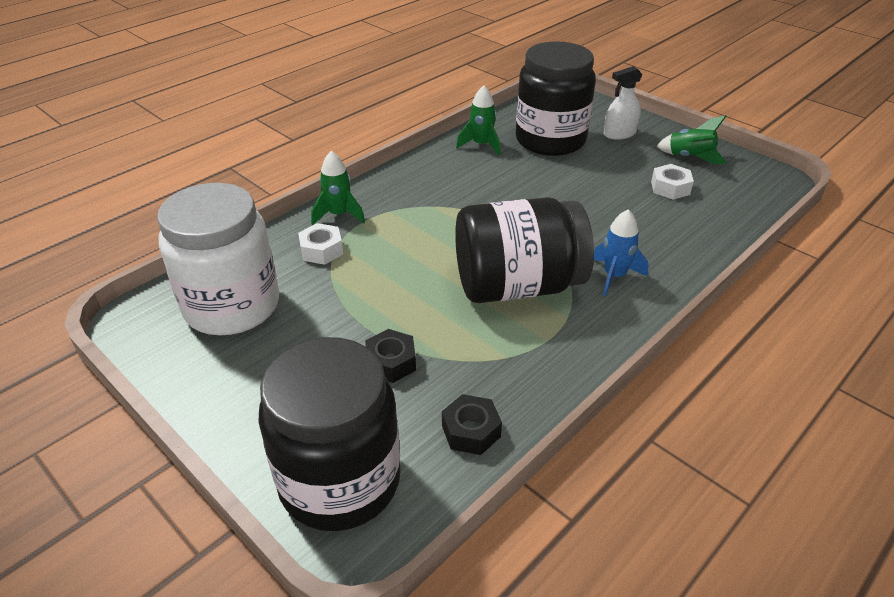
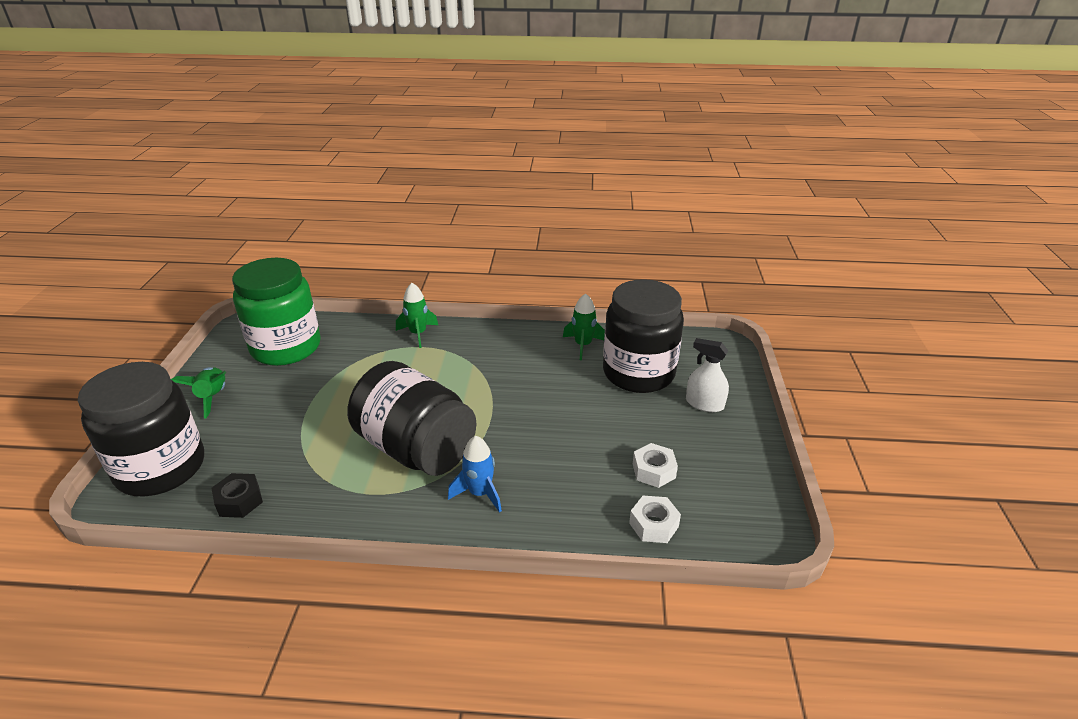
camera: 50 degrees right, 5 degrees down
(232, 306) = (286, 347): white jar -> green jar
(321, 250) = (372, 348): white nut -> white nut (654, 525)
(391, 362) = (282, 433): black nut -> none
(690, 157) = (725, 462): green rocket -> green rocket (213, 397)

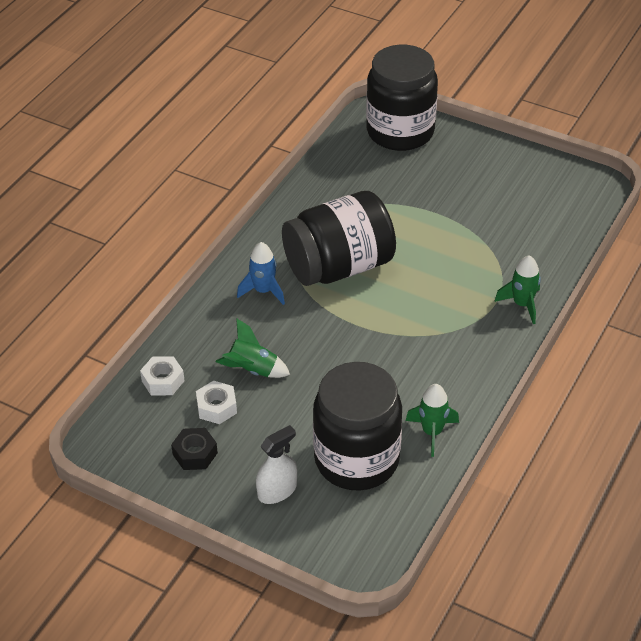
camera: 115 degrees right, 10 degrees up
(213, 397) = (480, 160): green rocket -> green rocket (252, 370)
(239, 501) = (338, 167): black nut -> black nut (195, 454)
(286, 347) = (541, 208): green jar -> none

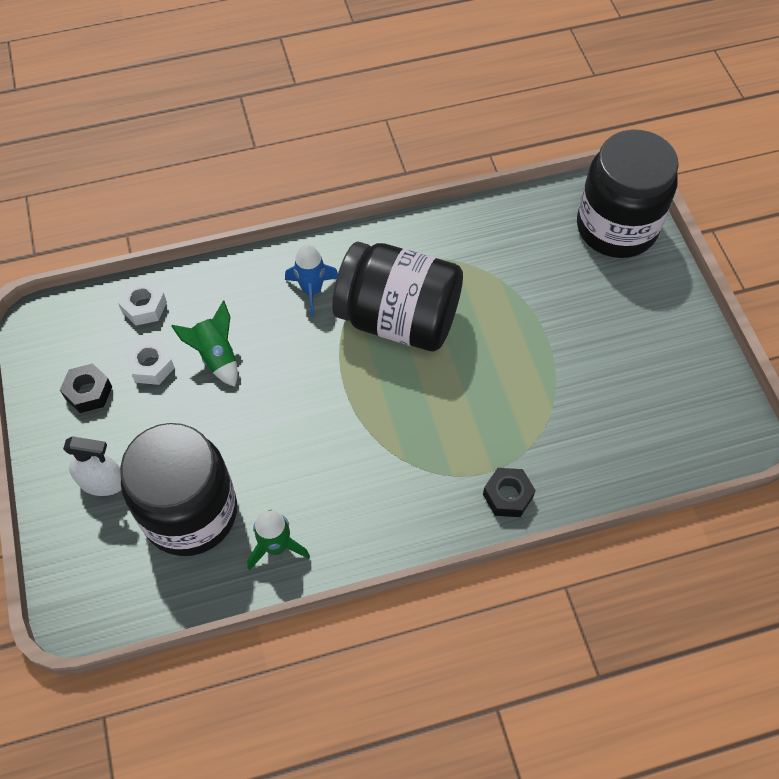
camera: 45 degrees right, 15 degrees up
(522, 304) = (507, 496): green rocket -> black nut

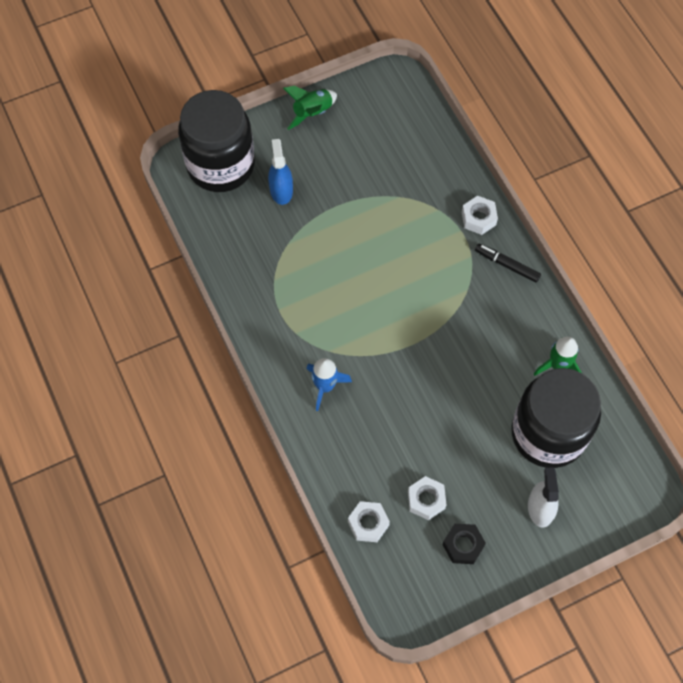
camera: 100 degrees left, 5 degrees up
(216, 356) = (406, 449): green rocket -> green rocket (312, 113)
(398, 319) = (341, 314): black jar -> none
(432, 516) = (507, 265): none -> black marker
(507, 496) = (478, 218): black nut -> white nut
(575, 282) = (281, 190): none -> blue spray bottle

